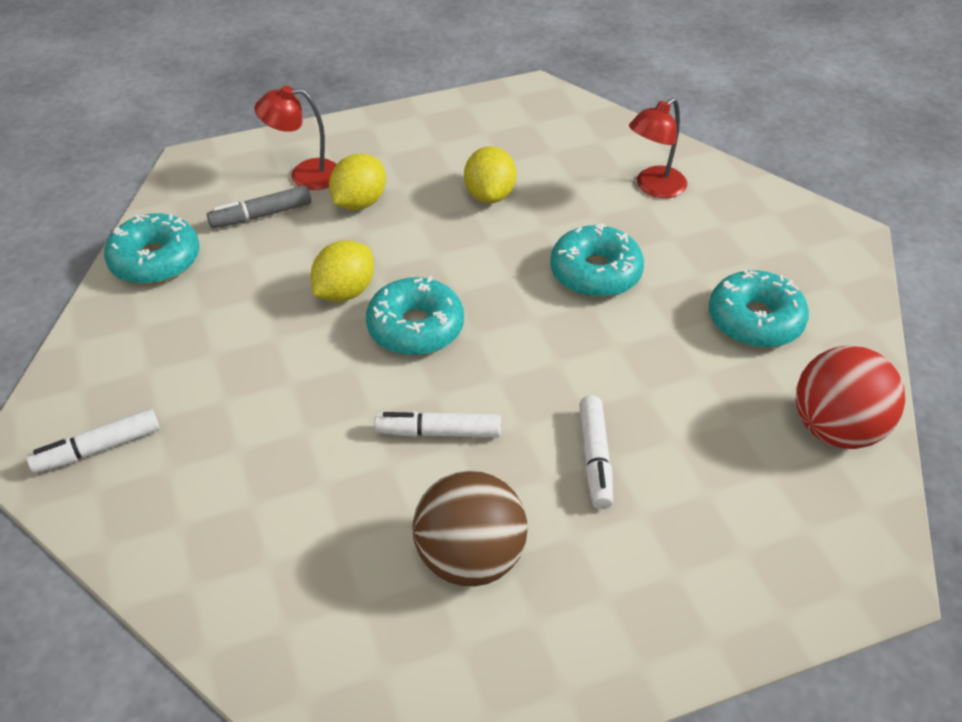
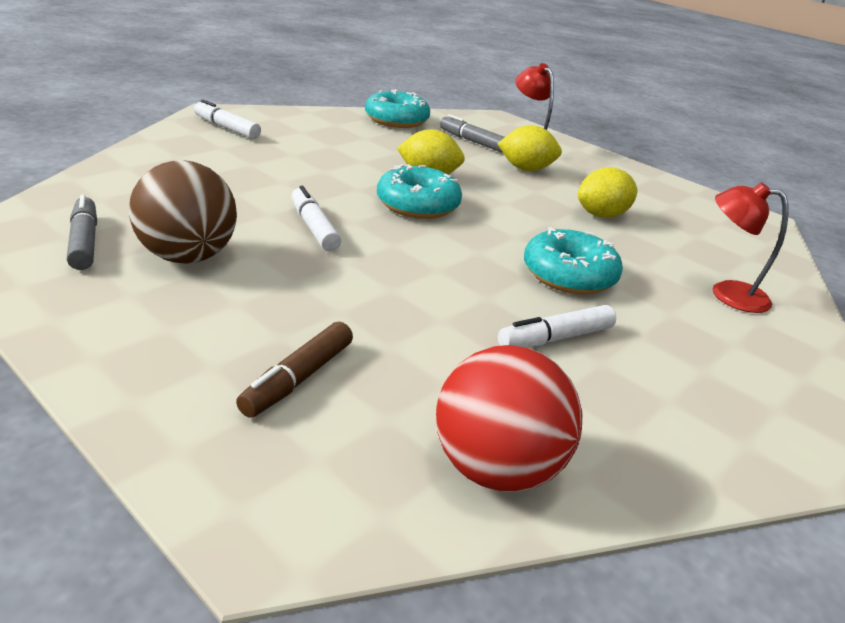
camera: 60 degrees right, 15 degrees down
(404, 652) = (84, 242): none -> grey marker
(595, 458) = (334, 302): white marker -> white marker (555, 338)
(708, 516) = (298, 379): none -> brown marker
(755, 320) = (612, 382): turquoise donut -> none

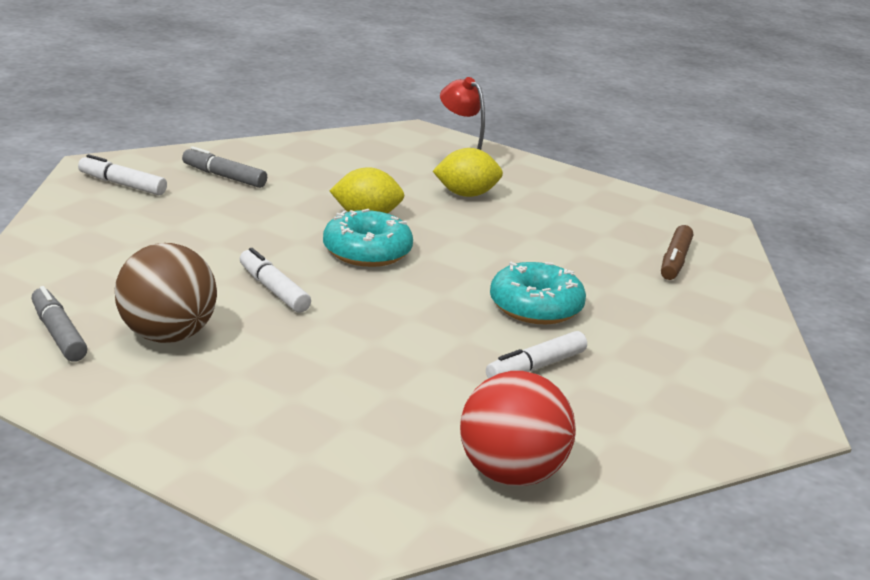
camera: 10 degrees left, 5 degrees down
(298, 379) = (324, 429): brown marker -> brown marker (675, 261)
(396, 120) = (305, 149): turquoise donut -> none
(473, 141) = (399, 167): grey marker -> grey marker (224, 176)
(601, 215) = (556, 239): yellow lemon -> none
(727, 294) = (686, 306): red lamp -> none

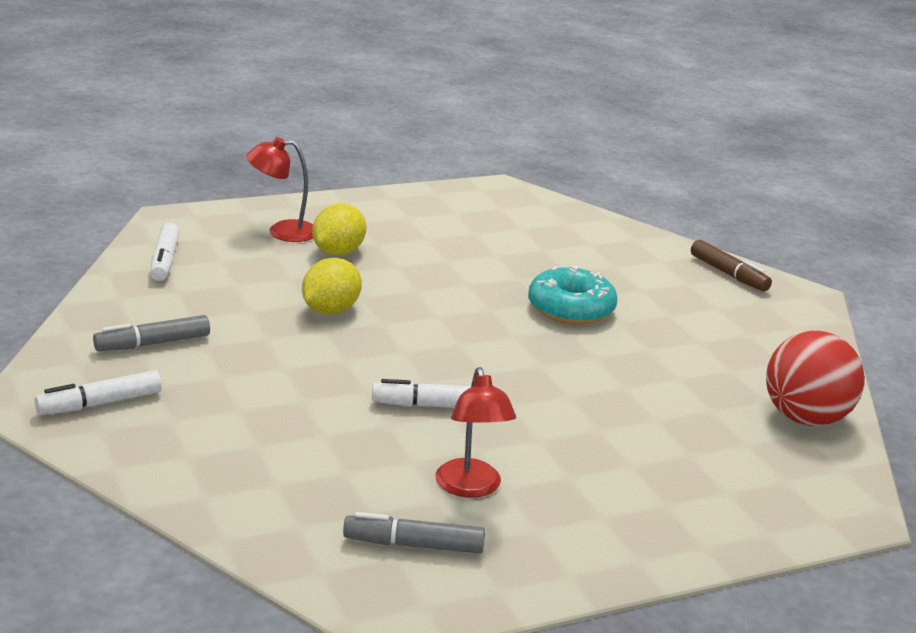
camera: 55 degrees left, 0 degrees up
(167, 336) = (471, 488): brown ball -> red lamp
(367, 252) = (402, 337): turquoise donut -> none
(536, 367) = (664, 348): white marker -> white marker (165, 261)
(675, 261) = (548, 229): brown marker -> brown marker (728, 274)

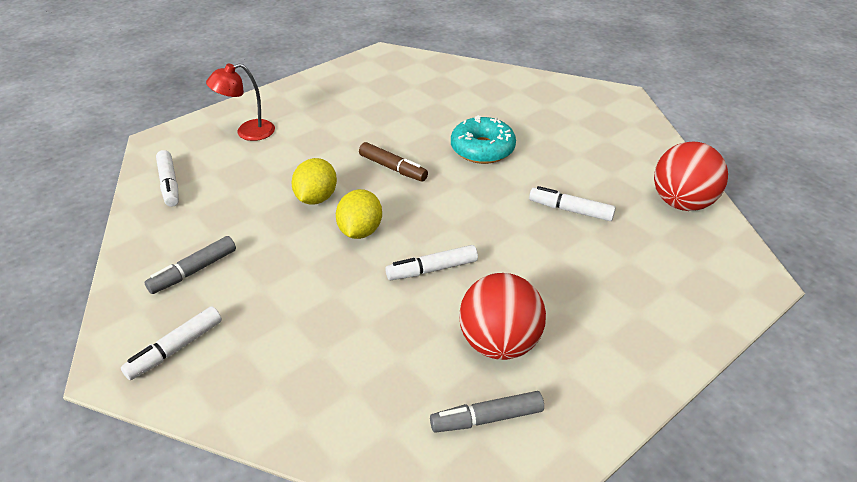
camera: 15 degrees left, 15 degrees up
(338, 252) = (297, 141): yellow lemon -> yellow lemon (360, 231)
(471, 488) = (499, 343): red lamp -> red ball
(647, 392) = (570, 210): none -> white marker
(728, 274) = (566, 91): brown marker -> brown marker (393, 168)

